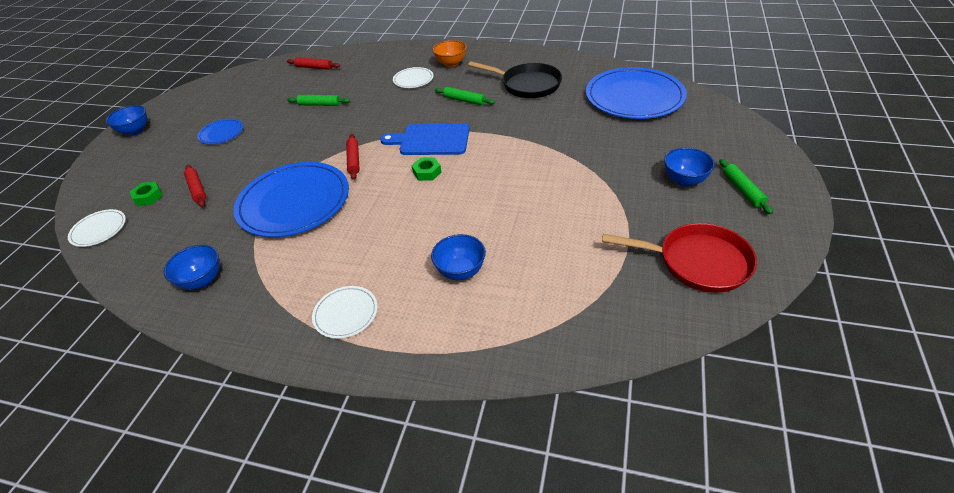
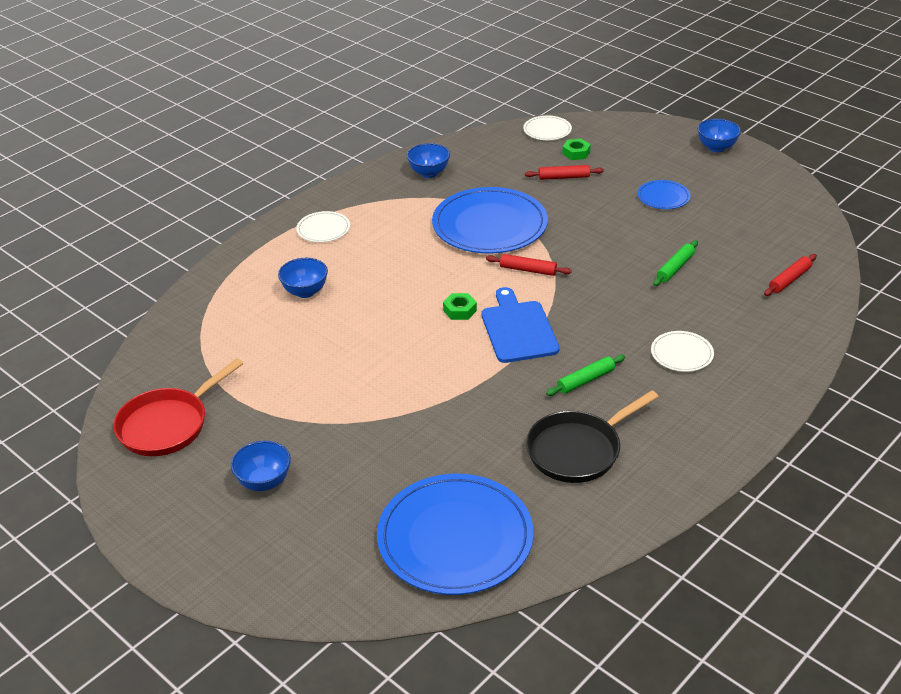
camera: 115 degrees right, 5 degrees down
(431, 140) = (518, 329): blue cutting board -> blue cutting board turned 45 degrees counterclockwise
(451, 64) = (703, 401): orange bowl -> none
(742, 190) = (205, 516): green rolling pin -> none

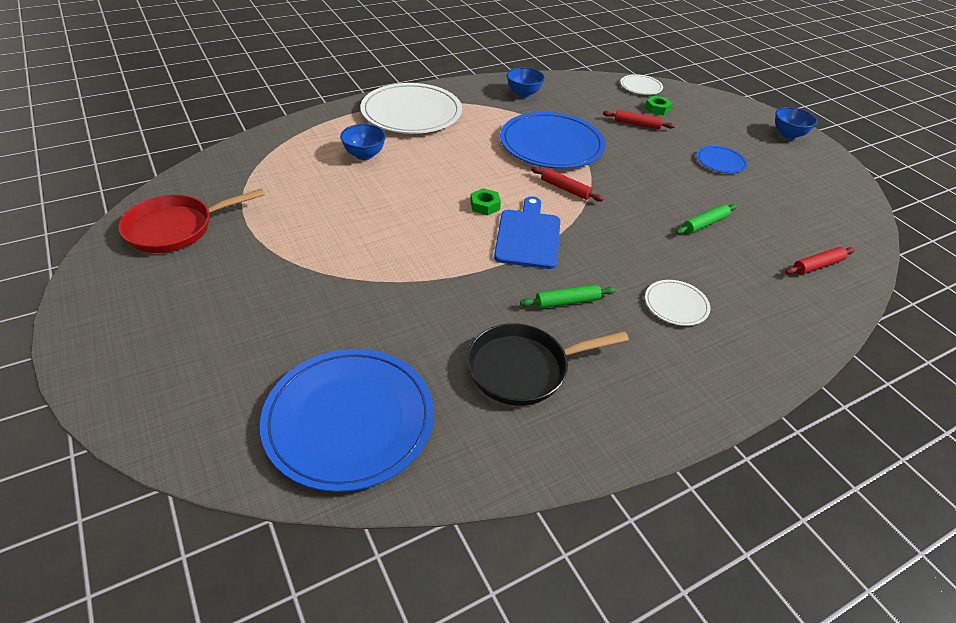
camera: 15 degrees right, 5 degrees up
(264, 482) = (215, 304): blue bowl -> none
(323, 229) = (411, 113): white plate -> white plate, size x2.14

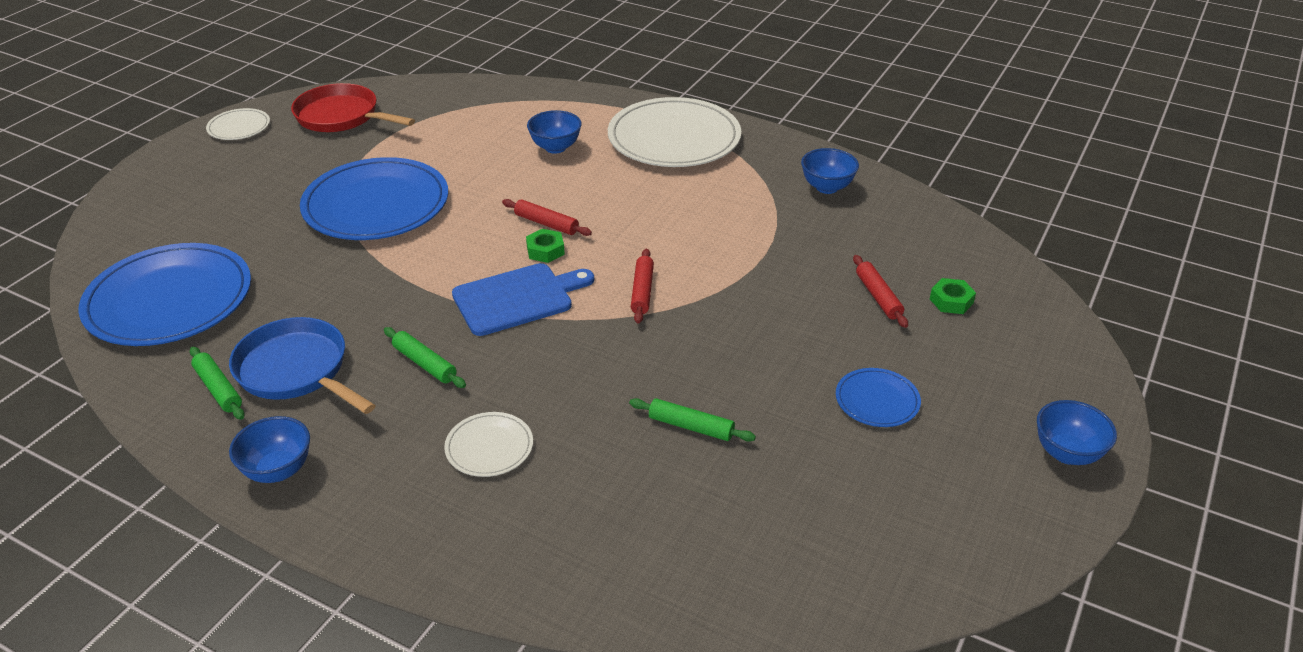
camera: 60 degrees right, 5 degrees down
(512, 422) = (218, 389): none -> green rolling pin
(523, 369) = (296, 370): black pan -> blue pan
(551, 144) = (730, 249): blue plate -> blue plate (376, 204)
(638, 416) = (278, 470): none -> blue bowl
(641, 87) = (996, 267): white plate -> white plate (239, 127)
(817, 266) = (701, 563): red rolling pin -> red rolling pin (546, 224)

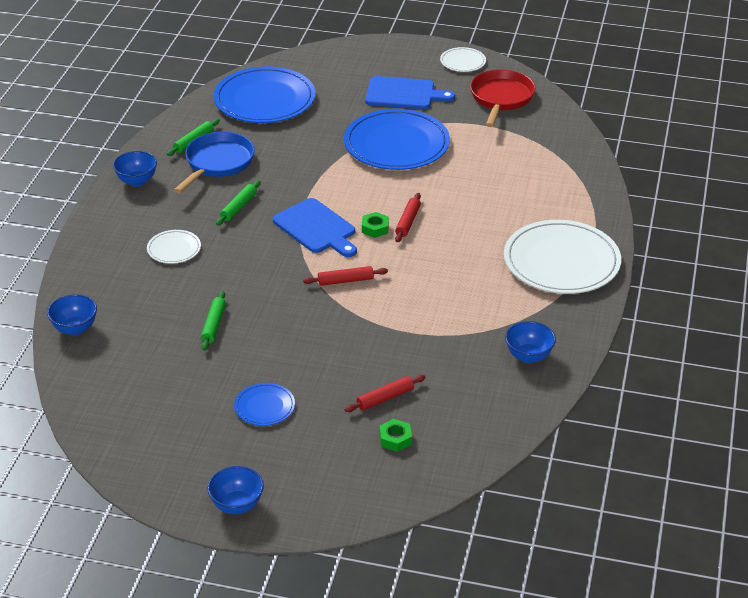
camera: 75 degrees right, 0 degrees up
(268, 180) = (403, 94): none -> blue cutting board
(555, 147) = (513, 204): blue bowl -> blue bowl (75, 328)

